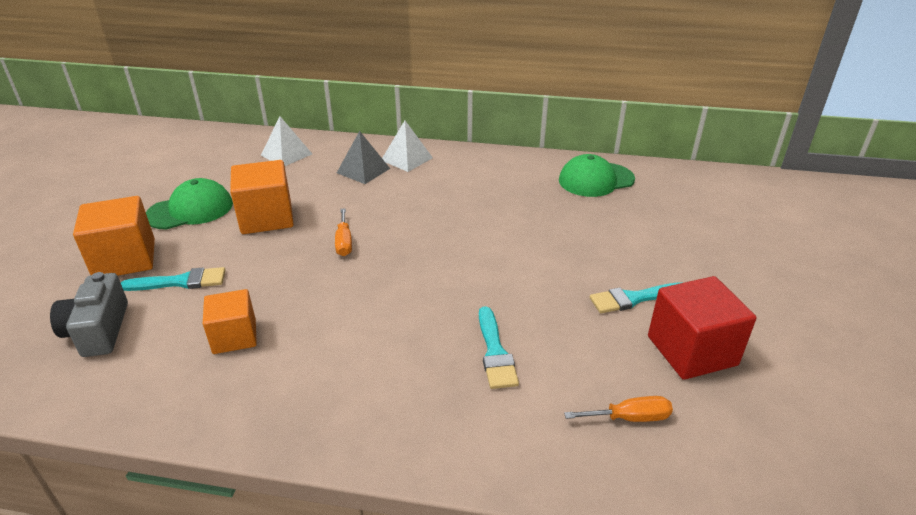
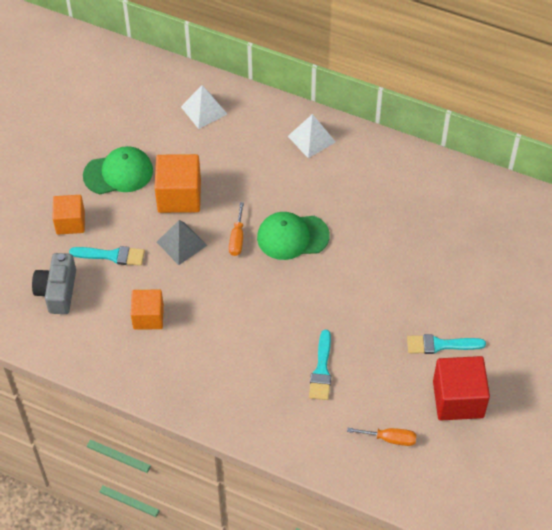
camera: 15 degrees right, 20 degrees up
(125, 259) = (70, 222): orange cube -> orange cube, size x0.66
(363, 170) = (269, 148): grey pyramid -> grey pyramid (181, 243)
(596, 180) = (473, 204): green cap -> green cap (292, 237)

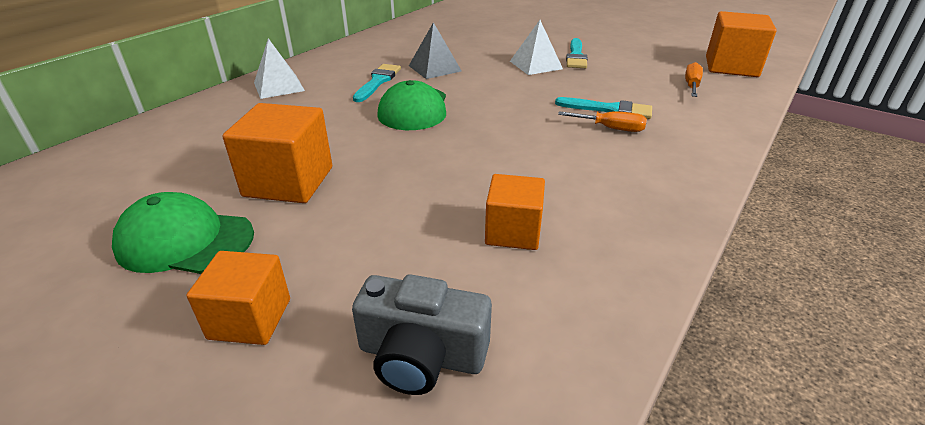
camera: 80 degrees left, 20 degrees down
(112, 255) = (366, 264): turquoise brush -> turquoise brush (378, 82)
(118, 173) = (185, 241): green cap -> green cap turned 75 degrees counterclockwise
(181, 243) = (380, 187): grey pyramid -> grey pyramid (434, 68)
(203, 110) = (150, 148): white pyramid -> white pyramid (536, 65)
(237, 238) = (396, 143): orange screwdriver -> orange screwdriver (611, 128)
(449, 482) = (731, 67): none -> orange cube
(458, 399) = (636, 55): red cube -> none

